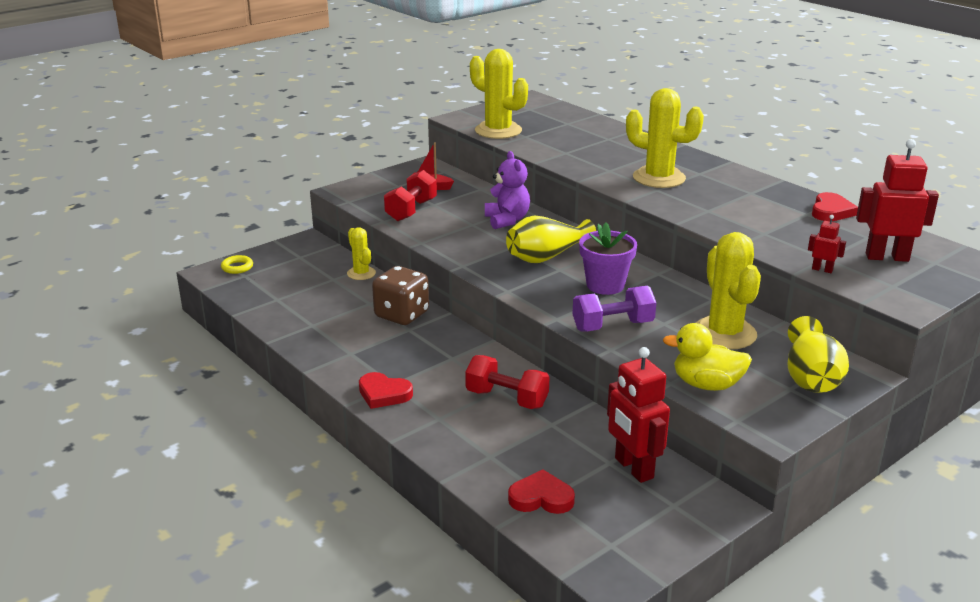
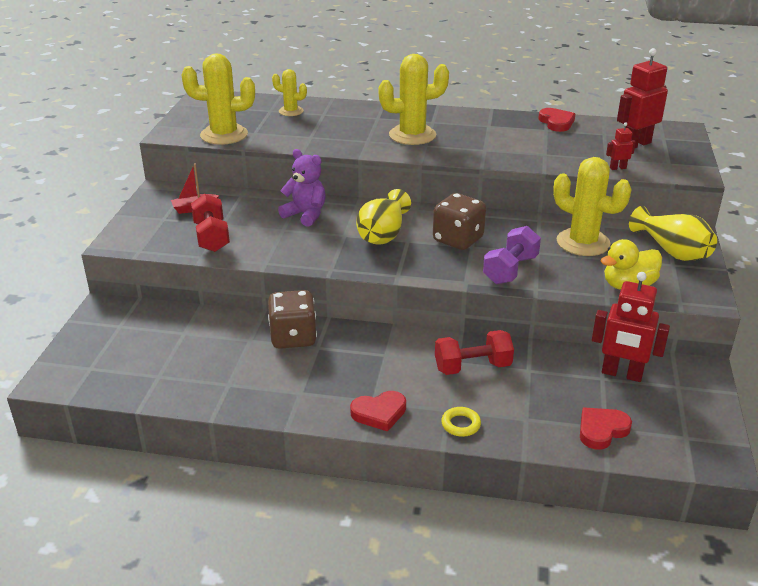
camera: 40 degrees left, 5 degrees up
(237, 267) = (70, 364): yellow ring -> yellow ring (460, 424)
(361, 273) = (203, 316): yellow cactus -> yellow cactus (291, 111)
(605, 285) = (458, 240): purple flower pot -> brown dice

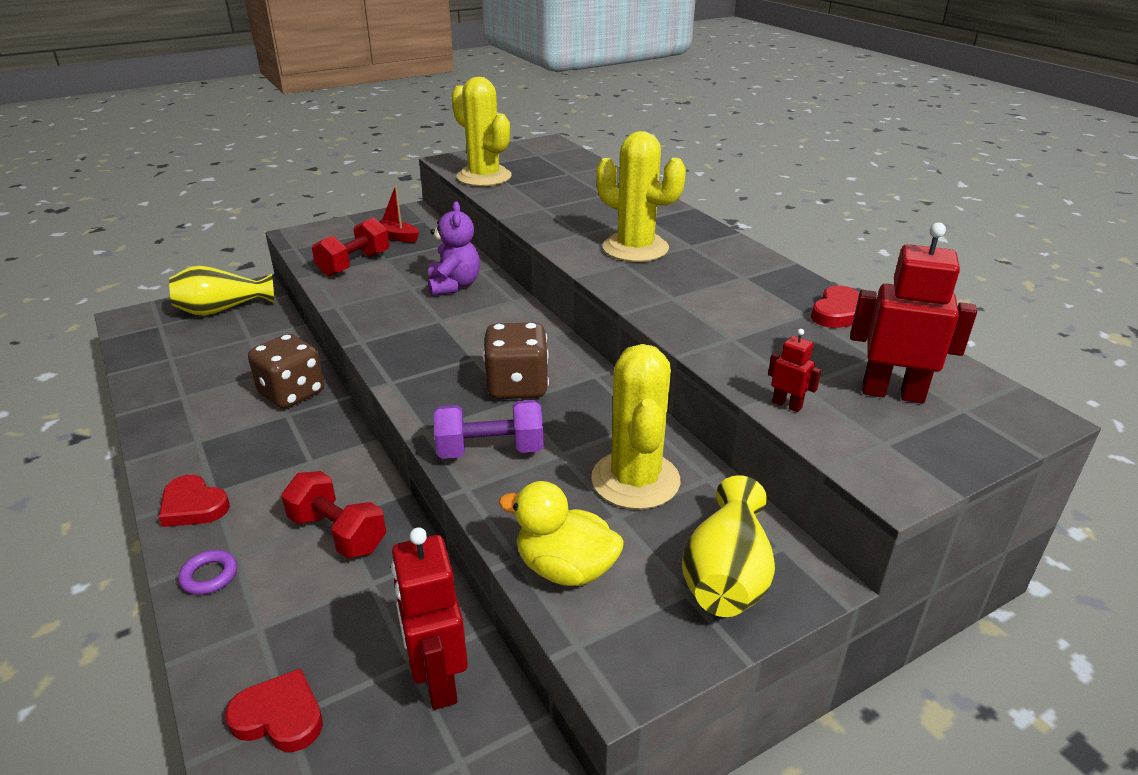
camera: 50 degrees right, 0 degrees up
(291, 111) = (583, 181): yellow cactus -> none
(383, 234) = (469, 339): yellow vase -> yellow vase (222, 309)
(460, 424) = (209, 576): yellow ring -> purple ring

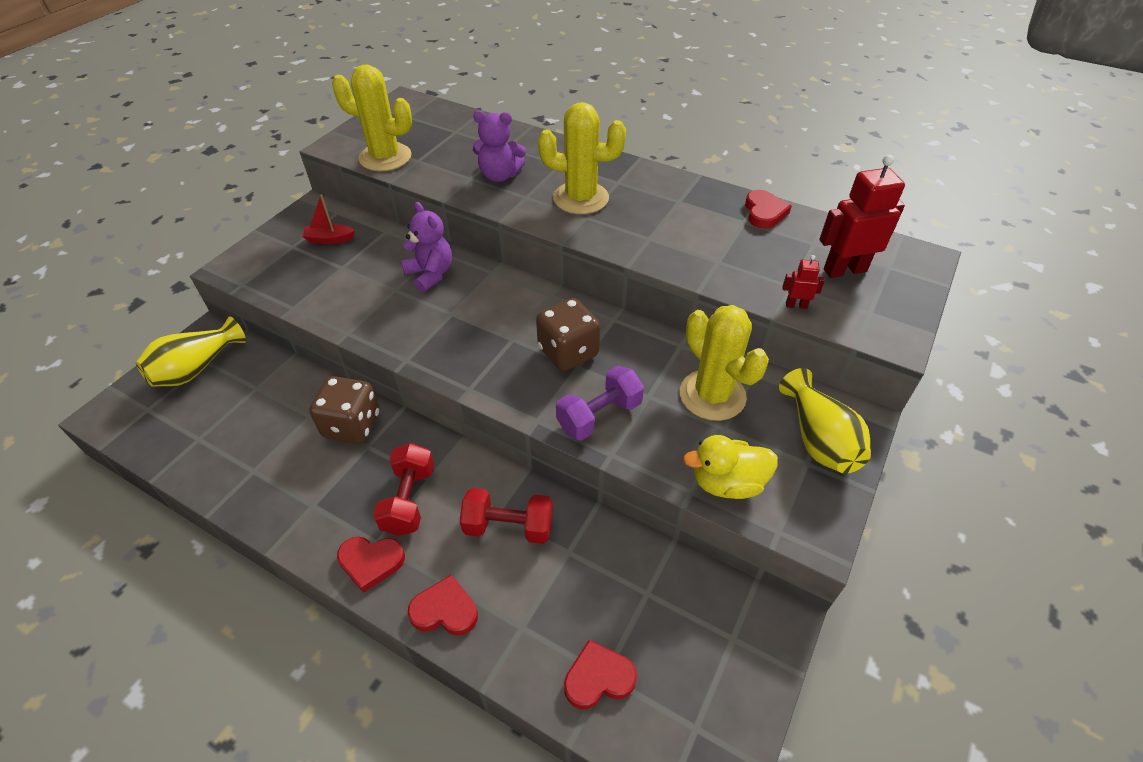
camera: 30 degrees left, 15 degrees up
(209, 576) = (445, 610): purple ring -> red heart
(354, 264) = (319, 283): red dumbbell -> red dumbbell (409, 500)
(438, 680) = (674, 594): red robot -> none
(573, 212) = (499, 175): none -> purple teddy bear

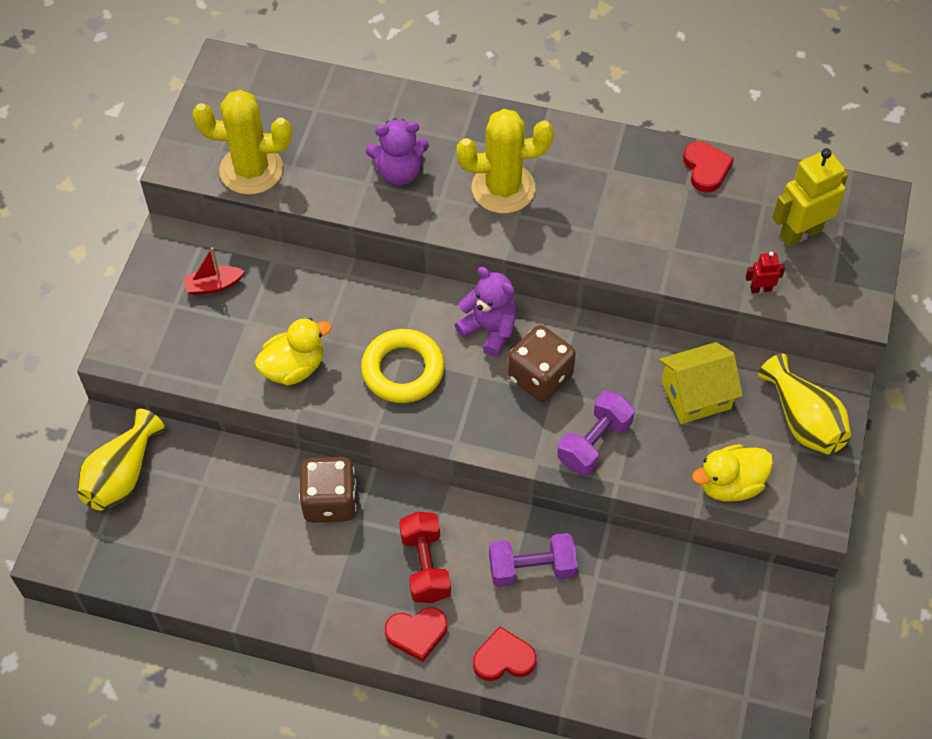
camera: 15 degrees left, 10 degrees up
(359, 305) = (294, 367): none -> yellow duck
(430, 274) = (354, 310): purple teddy bear -> purple teddy bear (489, 330)
(449, 324) = (403, 370): none -> yellow ring
(508, 527) = (532, 569): red dumbbell -> purple dumbbell
(598, 678) = (656, 680): red heart -> none
(712, 395) = (696, 395): yellow cactus -> yellow house
(844, 270) = (800, 233): red robot -> yellow robot

